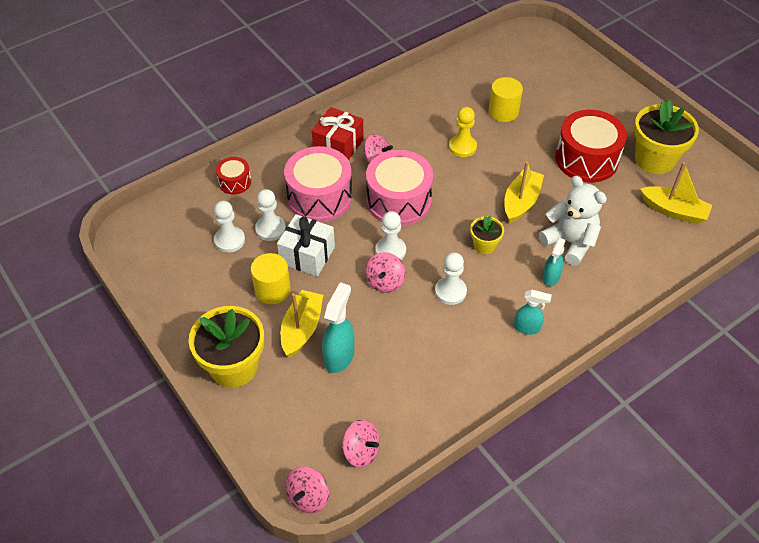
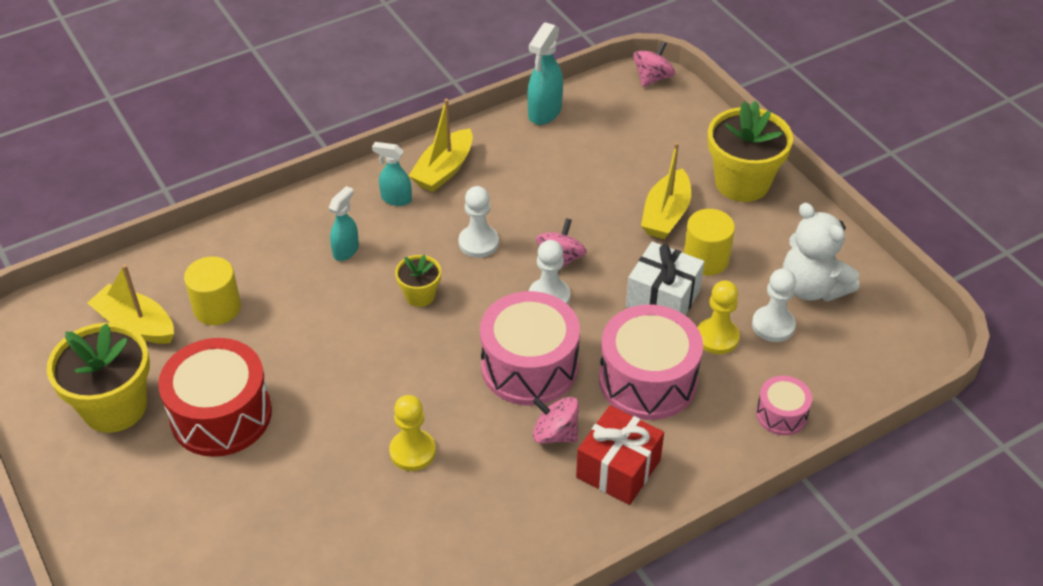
camera: 175 degrees left, 5 degrees down
(235, 182) = (781, 414): red drum -> pink drum
(270, 229) = (717, 337): white pawn -> yellow pawn
(339, 356) = (621, 185): turquoise spray bottle -> turquoise spray bottle (544, 112)
(361, 451) = (600, 106): pink spinning top -> none
(503, 112) = (323, 518): yellow cylinder -> yellow cylinder (217, 307)
(521, 202) = (349, 353): yellow boat -> yellow boat (444, 170)
(570, 242) = (302, 292): white teddy bear -> white teddy bear (812, 288)

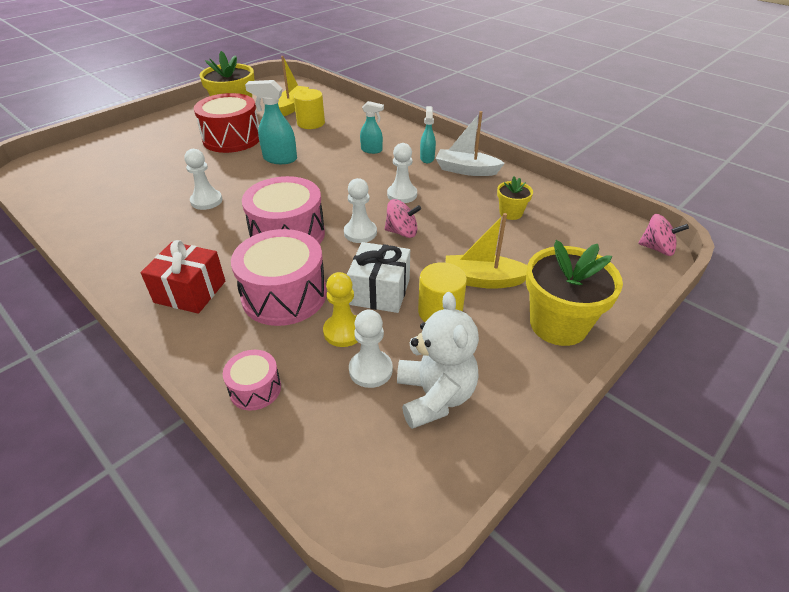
camera: 75 degrees right, 5 degrees down
(412, 451) = (206, 201): yellow pawn -> white pawn
(420, 295) = (342, 181): yellow flower pot -> yellow flower pot (511, 213)
(444, 170) = (466, 170): yellow boat -> white boat
(544, 112) = (561, 200): turquoise spray bottle -> turquoise spray bottle (279, 159)
(555, 434) = (224, 256): pink spinning top -> none
(812, 288) = (435, 396): white teddy bear -> white teddy bear turned 135 degrees clockwise

